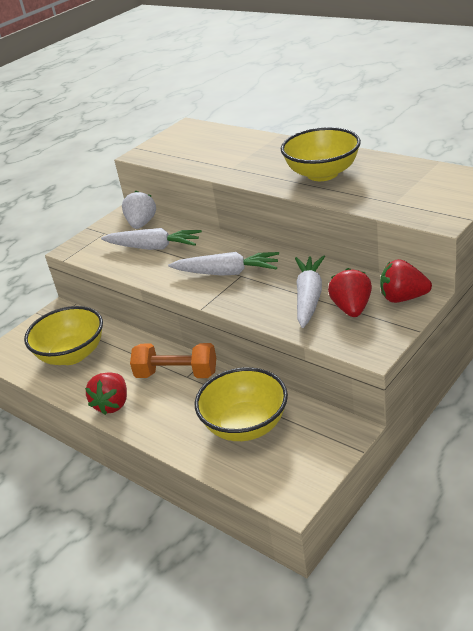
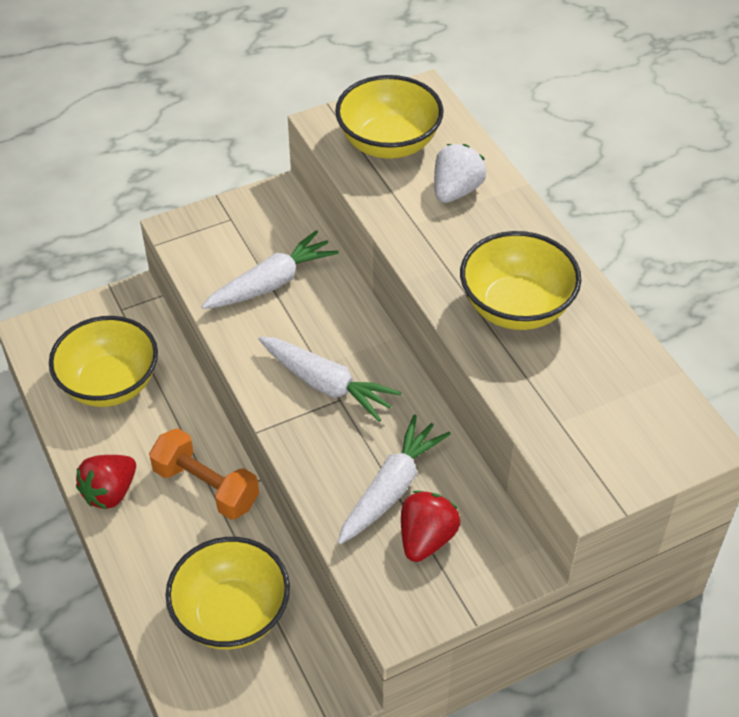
camera: 20 degrees right, 15 degrees up
(141, 224) = (284, 228): white strawberry -> white strawberry (456, 190)
(153, 247) = (271, 283): white carrot -> white carrot turned 75 degrees counterclockwise
(186, 147) = (388, 143): none -> yellow bowl
(403, 298) = (498, 557): red strawberry -> none

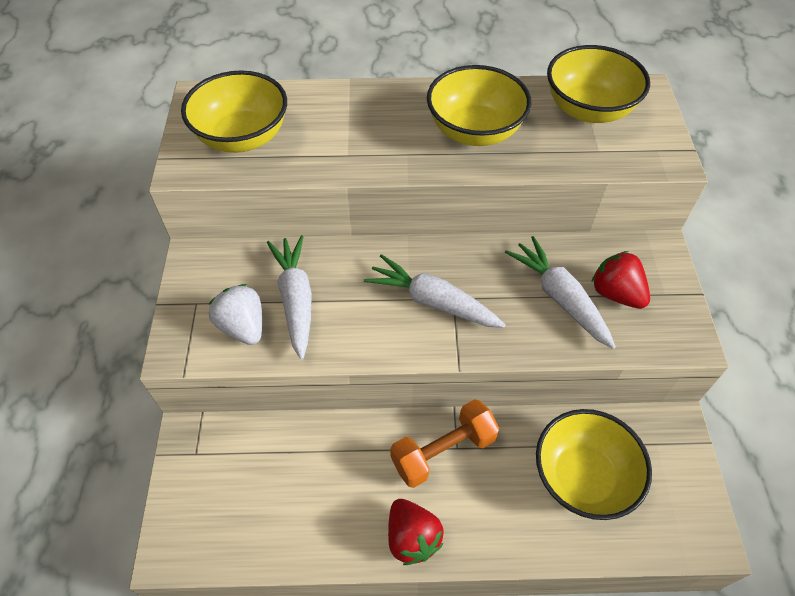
camera: 65 degrees left, 5 degrees up
(110, 384) = (282, 495): yellow bowl -> yellow bowl (588, 109)
(326, 384) = (433, 301): white carrot -> white carrot turned 120 degrees counterclockwise
(456, 190) = (328, 118): white strawberry -> white strawberry (243, 326)

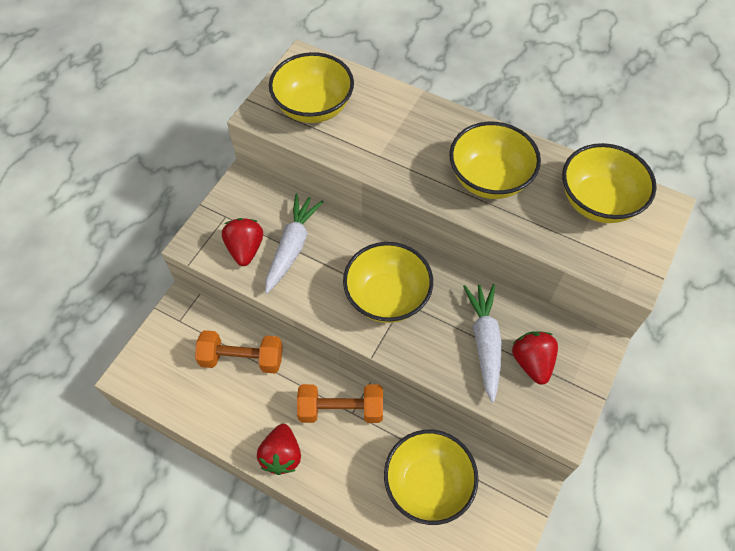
camera: 30 degrees right, 5 degrees up
(243, 326) = (245, 249): white strawberry -> red strawberry
(298, 456) = (242, 358): none -> orange dumbbell
(433, 301) = (387, 297): white carrot -> yellow bowl

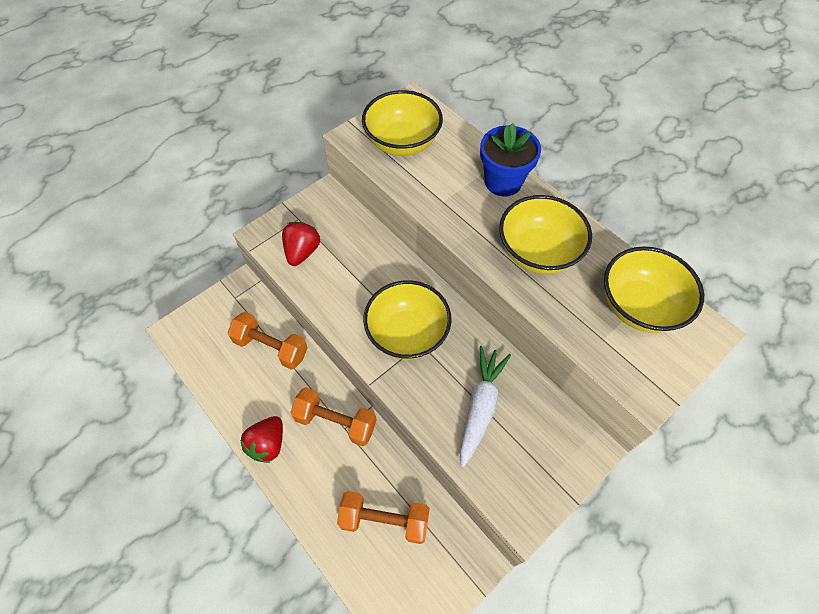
camera: 20 degrees right, 0 degrees up
(292, 247) = (342, 262): white carrot -> none
(428, 484) = (384, 520): yellow bowl -> orange dumbbell
(429, 119) = (503, 182): none -> blue flower pot
(532, 362) = (519, 441): red strawberry -> none

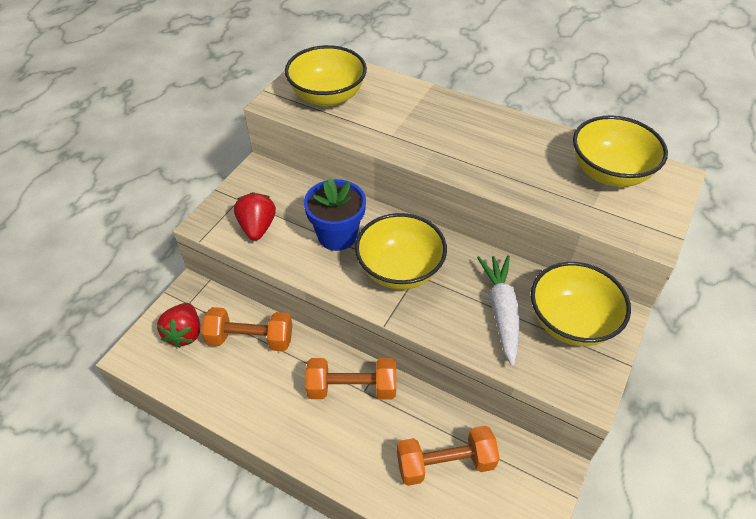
camera: 20 degrees left, 10 degrees down
(268, 444) = (288, 433): red strawberry -> red strawberry (185, 333)
(503, 182) = (439, 106): blue flower pot -> blue flower pot (337, 235)
(537, 252) = (500, 154): yellow bowl -> yellow bowl (571, 322)

